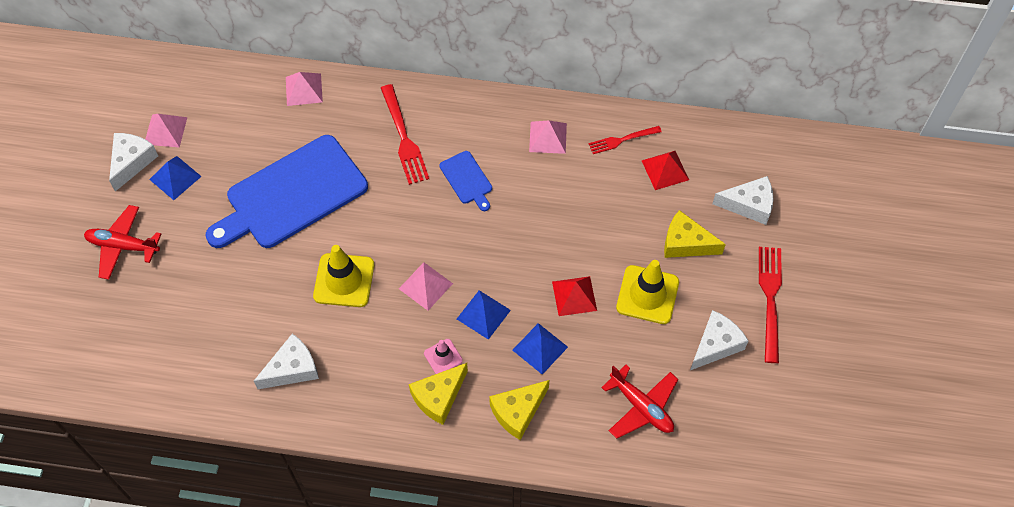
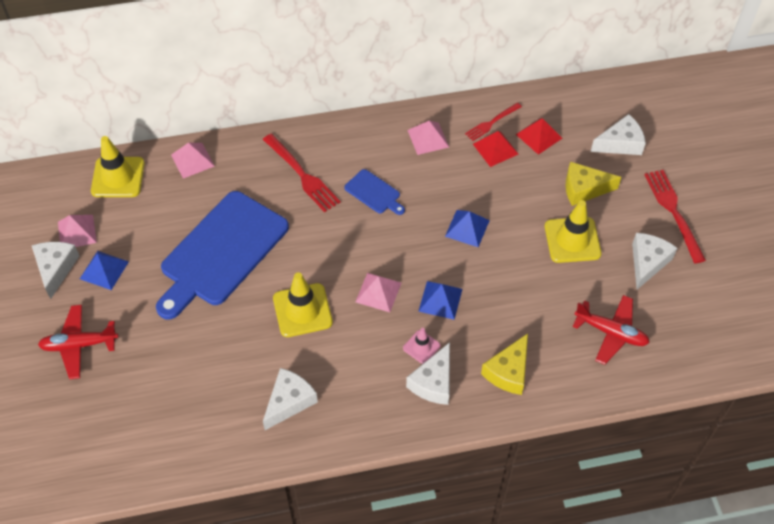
camera: 20 degrees left, 5 degrees down
(226, 85) = (118, 177): none -> yellow traffic cone
(438, 397) = (433, 382): yellow cheese -> white cheese
(540, 348) = (502, 312): blue pyramid -> blue pyramid (467, 228)
(574, 296) = (511, 260): red pyramid -> red pyramid (495, 149)

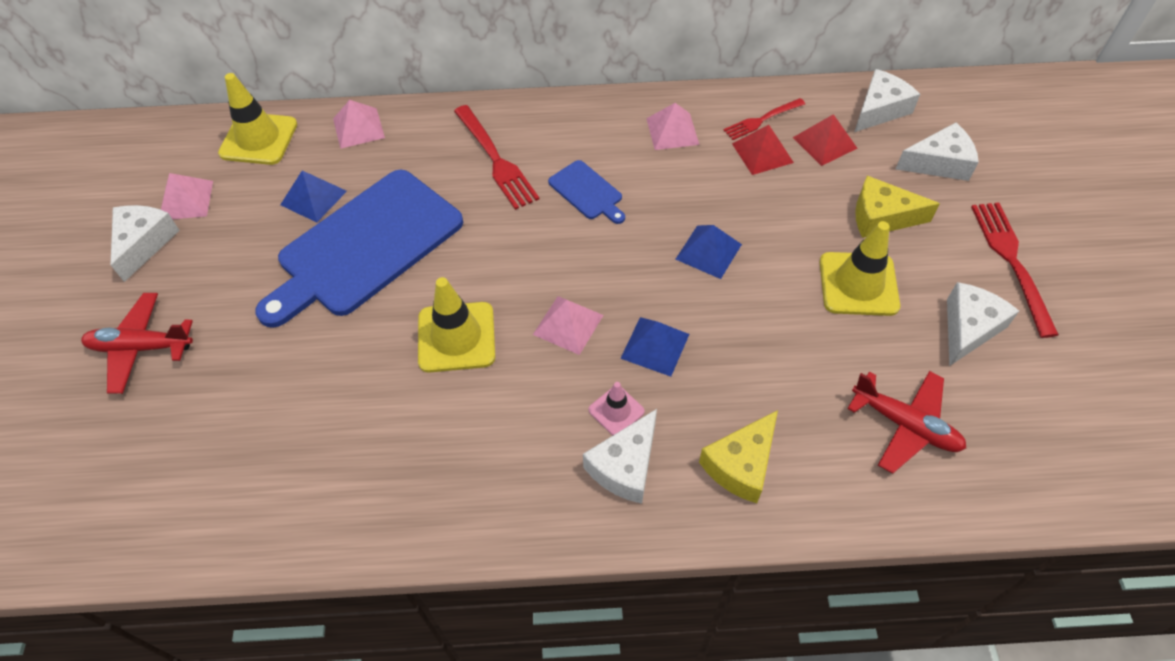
camera: 10 degrees right, 0 degrees up
(104, 270) = (205, 252): blue pyramid -> blue pyramid (313, 197)
(289, 401) = (408, 467): white cheese -> white cheese (879, 110)

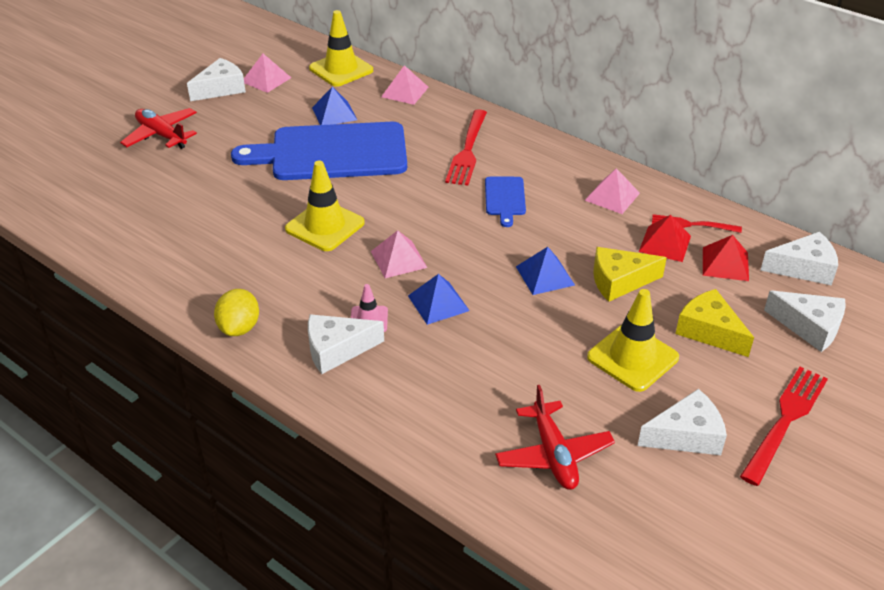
camera: 40 degrees right, 15 degrees down
(507, 516) = (239, 328): none -> yellow lemon
(741, 464) = (408, 397): yellow cheese -> yellow cheese (619, 281)

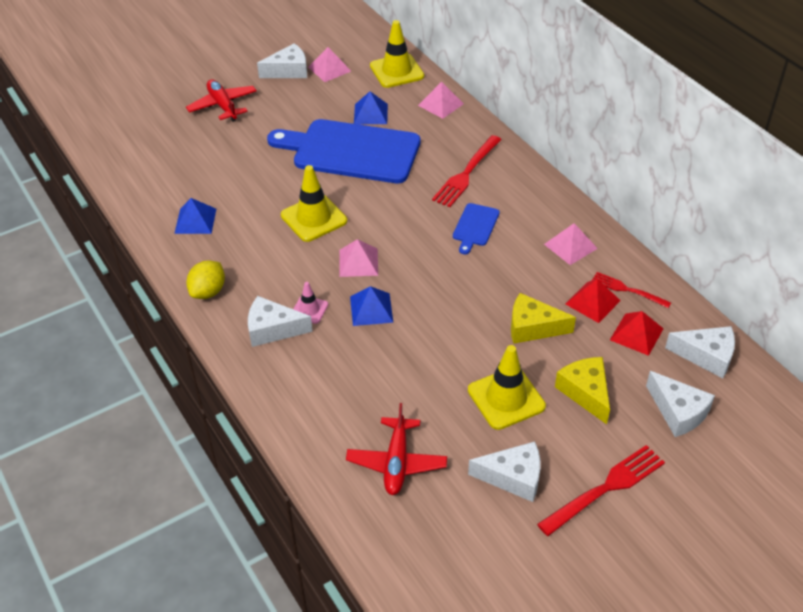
camera: 20 degrees right, 5 degrees up
(545, 275) = (471, 306): blue pyramid -> blue pyramid (195, 221)

